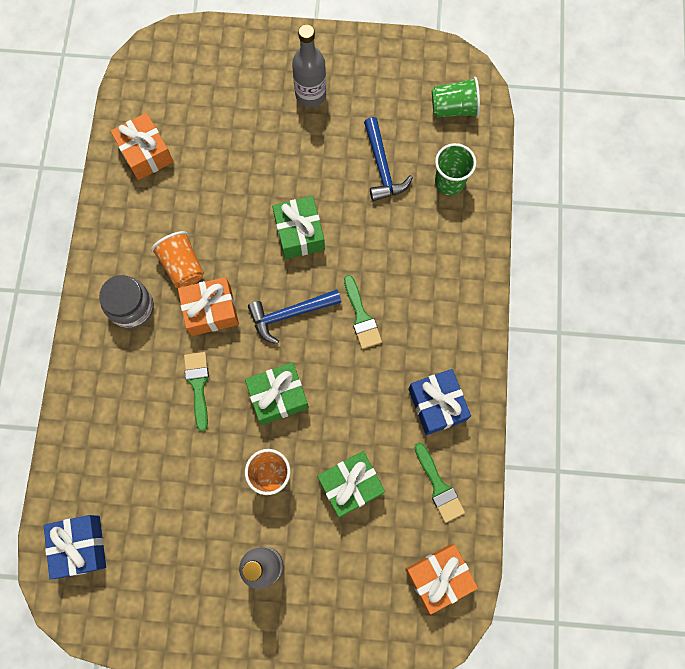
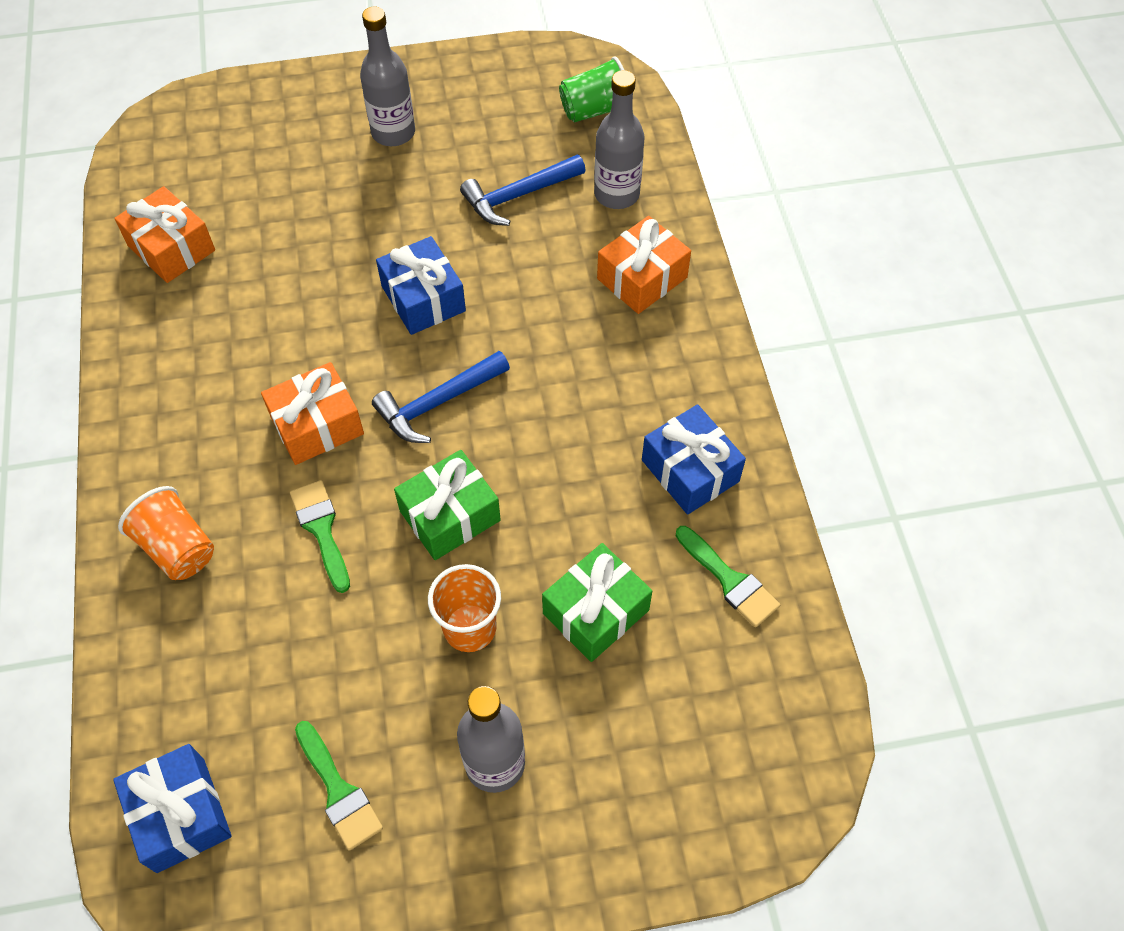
camera: 15 degrees left, 15 degrees down
(132, 308) = (193, 448): grey jar -> none
(182, 266) = (260, 377): orange cup -> orange cup (177, 547)
(299, 233) = (423, 298): green gift -> blue gift
(361, 317) = (544, 383): green brush -> green brush (339, 791)
(382, 167) = (518, 196): blue hammer -> blue hammer turned 90 degrees clockwise
(439, 577) = (772, 709): orange gift -> orange gift (642, 278)
(449, 182) = (616, 194): green cup -> grey bottle

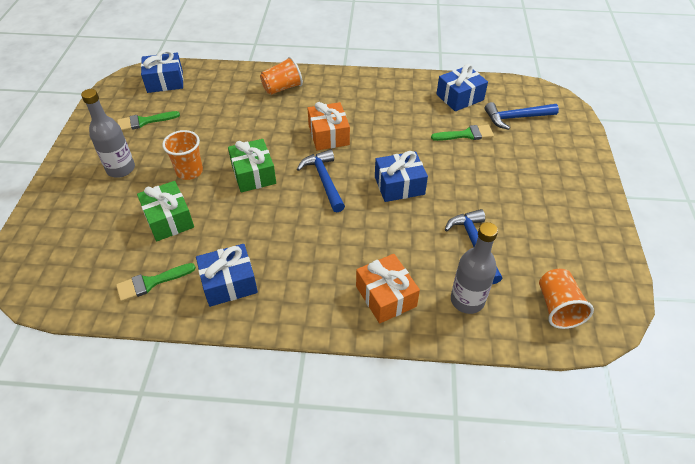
camera: 105 degrees right, 10 degrees down
(171, 248) = (460, 97): orange gift -> blue gift
(220, 169) = (516, 118): none -> blue hammer
(321, 529) = (269, 130): green brush -> green brush (466, 134)
(393, 133) = (540, 191): grey bottle -> none
(595, 110) = (557, 307): green cup -> orange cup

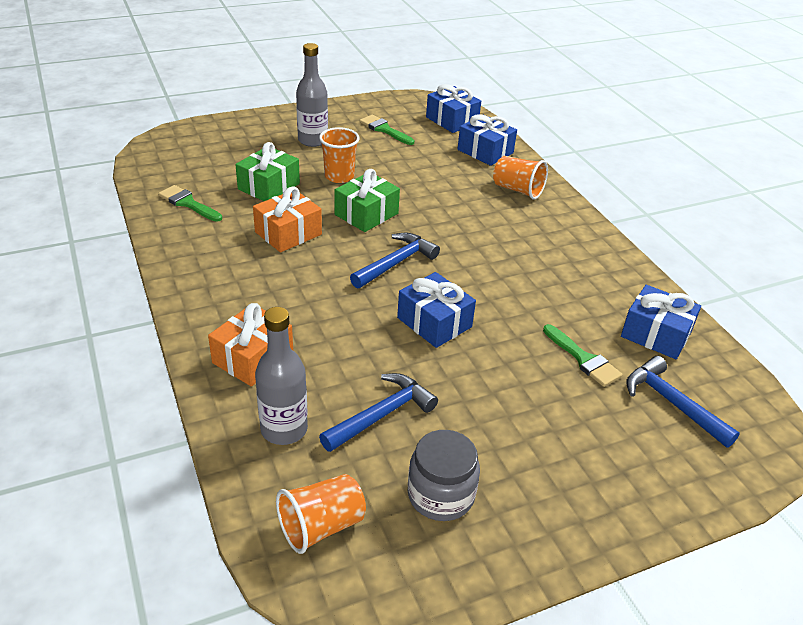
camera: 60 degrees right, 10 degrees down
(229, 283) = (212, 246): blue gift -> blue gift (485, 151)
(328, 135) = (471, 245): orange gift -> orange gift (288, 233)
(550, 241) = (440, 495): none -> grey jar

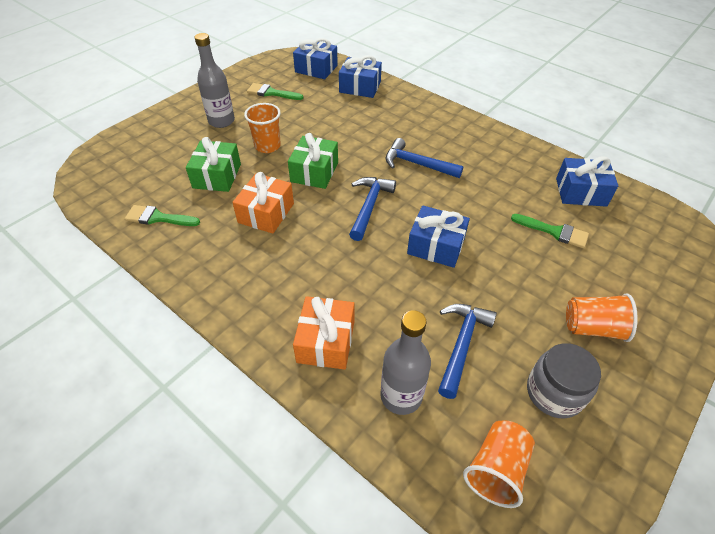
camera: 25 degrees left, 10 degrees up
(518, 190) = (407, 111): orange cup -> orange cup (593, 328)
(672, 403) = (631, 241): blue hammer -> blue hammer (417, 164)

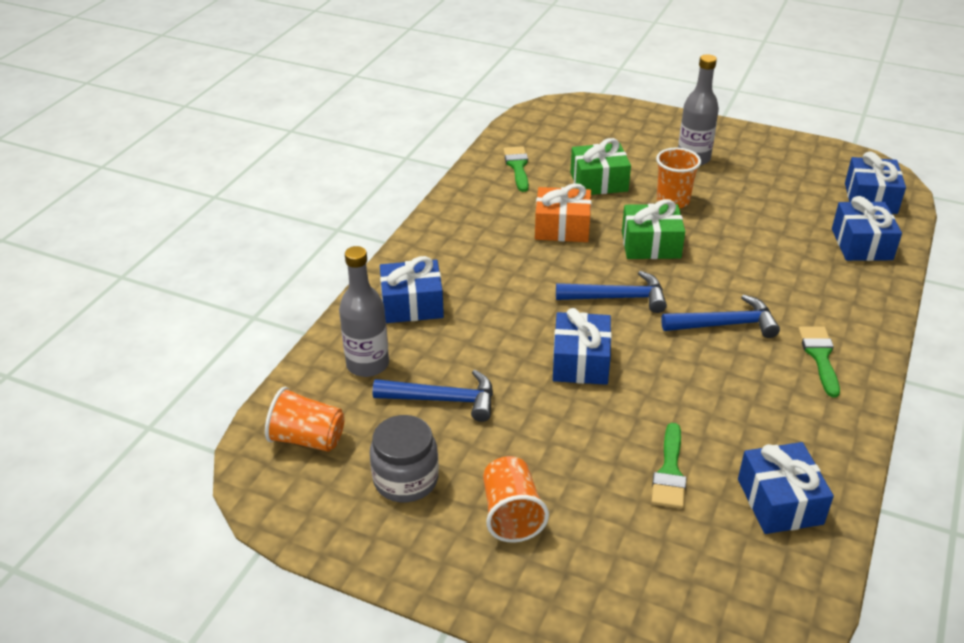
camera: 75 degrees right, 10 degrees down
(271, 93) = (780, 177): green brush -> green brush (820, 356)
(326, 341) = (412, 305): orange gift -> blue gift
(417, 164) = (725, 324): blue hammer -> blue hammer turned 75 degrees clockwise

